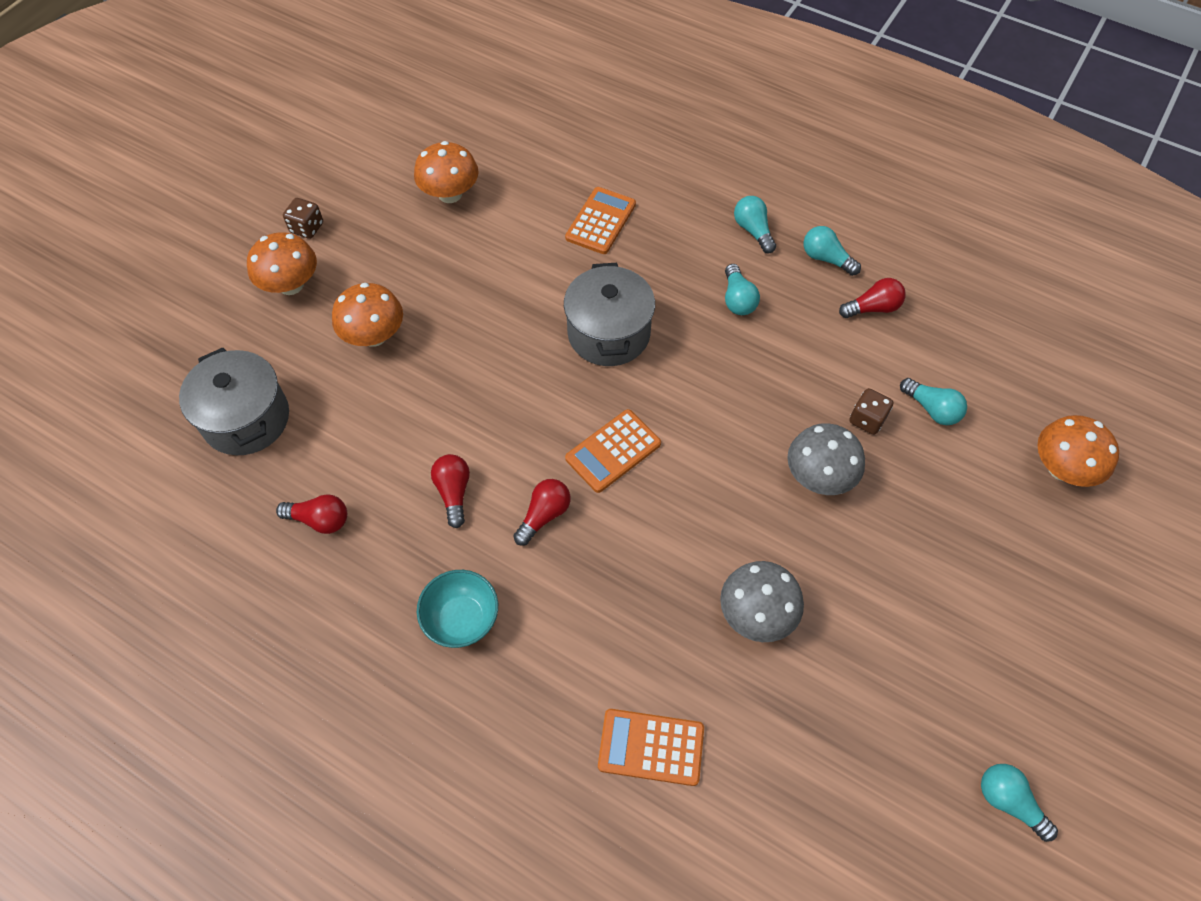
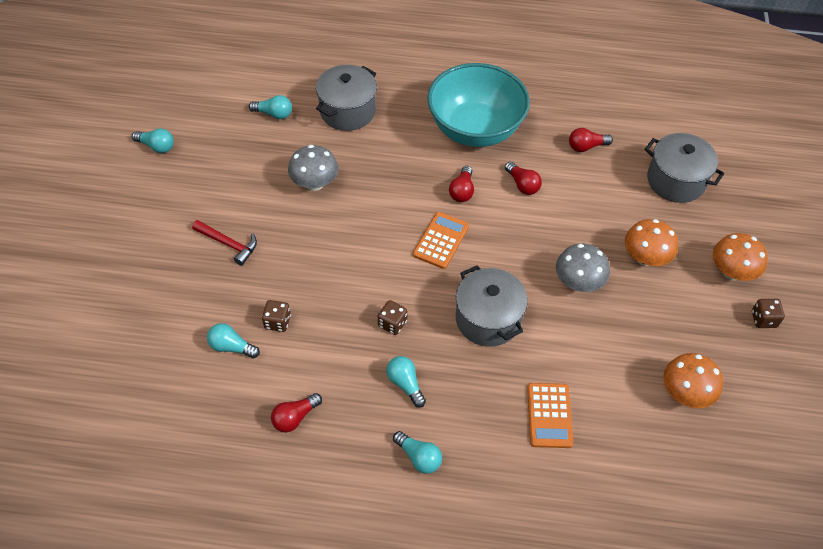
camera: 155 degrees right, 5 degrees down
(462, 619) = (475, 129): turquoise bowl -> turquoise bowl, size x2.13
(651, 747) = (347, 111): orange calculator -> grey pot
(724, 368) = (392, 323): none -> brown dice
(819, 476) = (300, 271): grey mushroom -> grey mushroom (578, 282)
(826, 258) = (347, 452): turquoise light bulb -> turquoise light bulb (274, 114)
(911, 556) = (228, 244): none -> red hammer
(1061, 468) = (131, 336): orange mushroom -> none

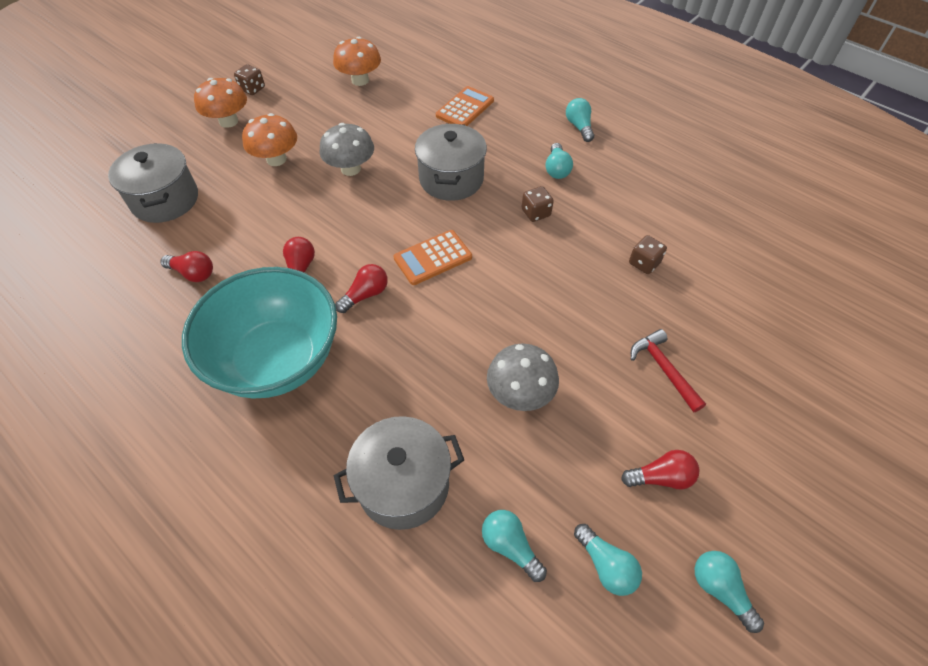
camera: 145 degrees left, 0 degrees up
(231, 347) = (700, 263): turquoise light bulb -> turquoise light bulb (606, 565)
(295, 417) = (663, 187): red light bulb -> red light bulb (661, 477)

